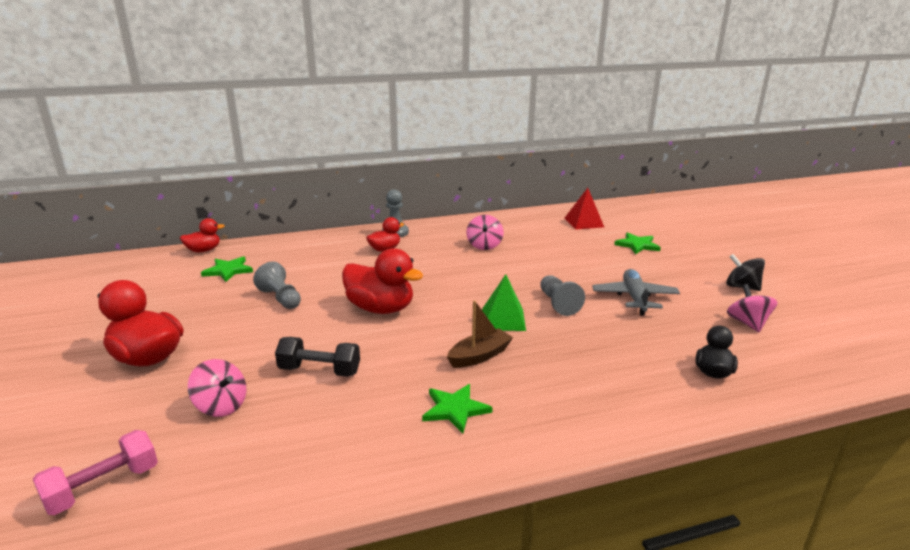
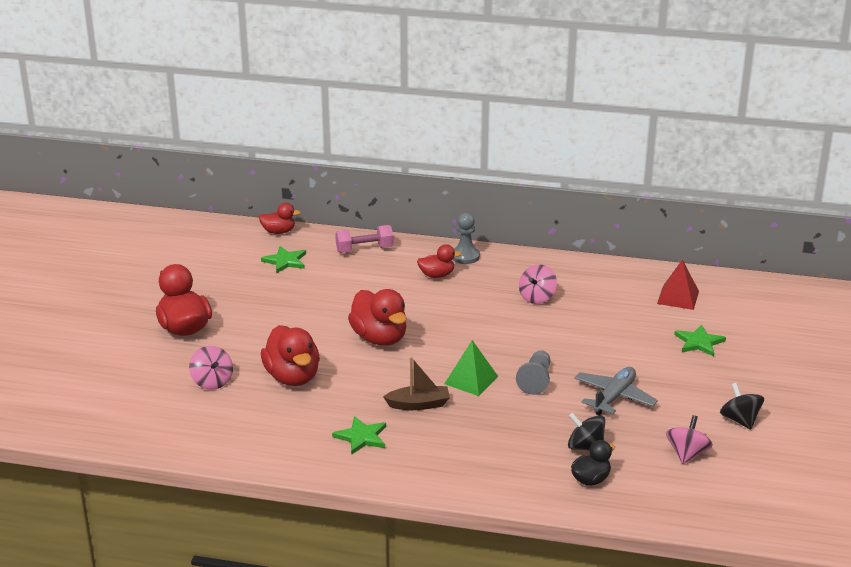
camera: 30 degrees right, 5 degrees up
(103, 487) = (121, 410): pink dumbbell -> pink dumbbell (364, 250)
(280, 298) = (308, 303): grey pawn -> none
(319, 371) = (292, 377): black dumbbell -> red duck
(668, 344) = (585, 447): none -> black spinning top

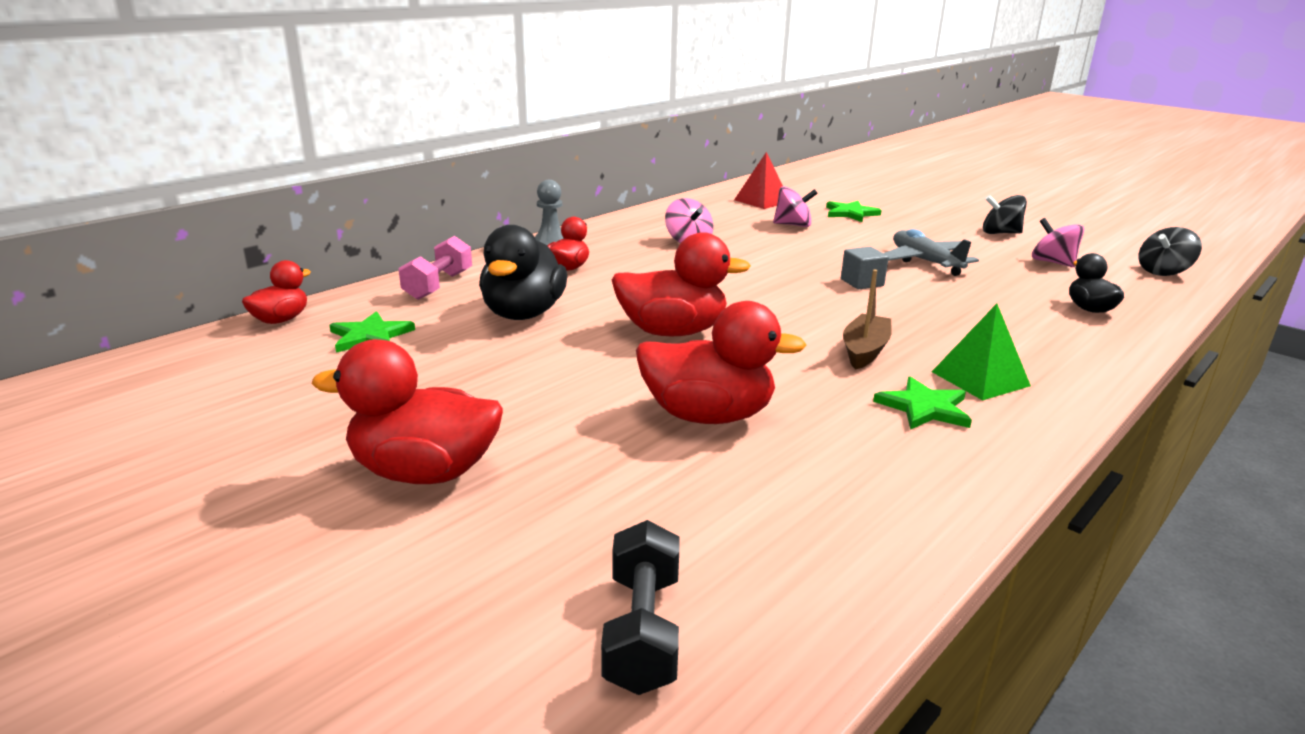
camera: 60 degrees left, 5 degrees down
(128, 409) = (642, 631): none -> black dumbbell
(212, 381) = (643, 492): pink spinning top -> pink spinning top (793, 225)
(355, 288) = (523, 314): none -> black duck
(471, 380) = (831, 310): green pyramid -> green pyramid (980, 378)
(535, 380) = (862, 282): grey pawn -> grey cube
(585, 447) = (1019, 295): black spinning top -> black spinning top (1163, 272)

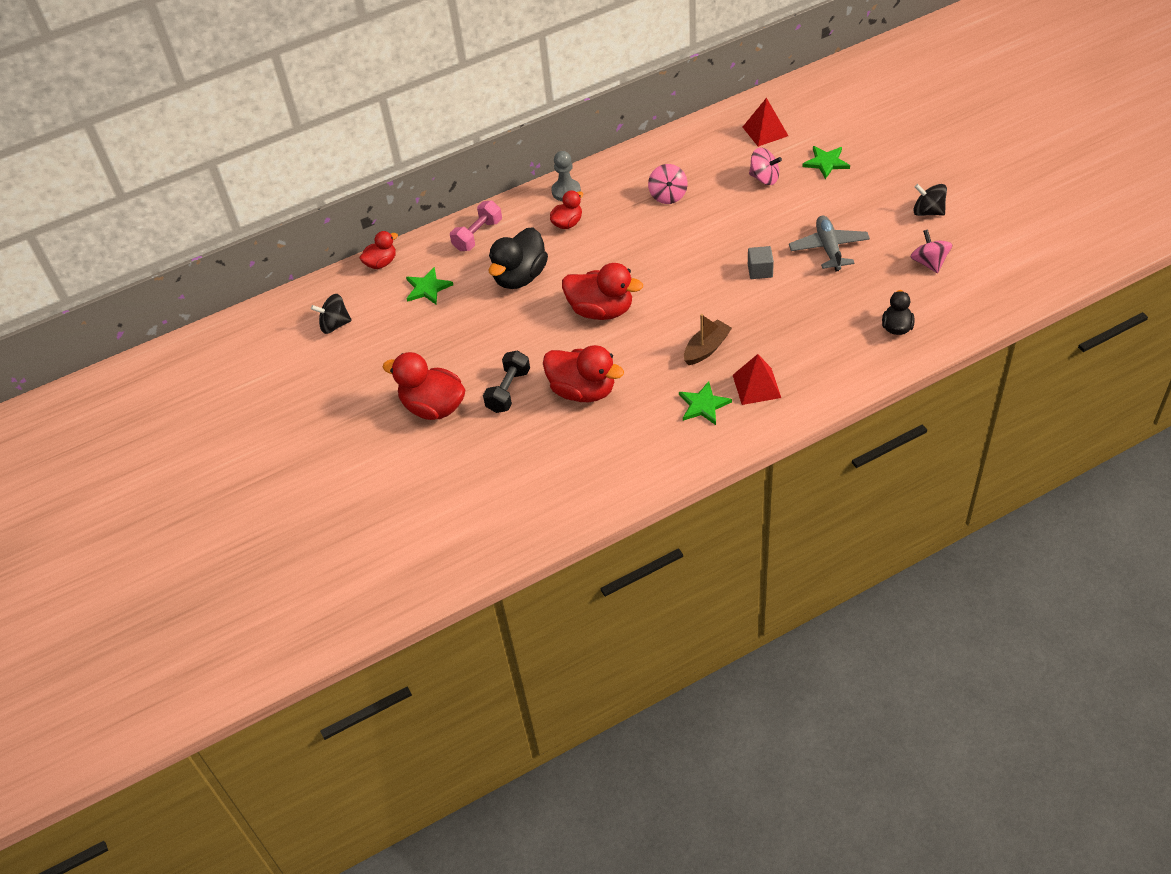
camera: 25 degrees right, 25 degrees up
(642, 631) = (494, 511): black dumbbell -> black dumbbell (508, 390)
(980, 378) = (756, 386): green pyramid -> red pyramid
(1163, 272) = (1006, 288): black spinning top -> black spinning top (335, 325)

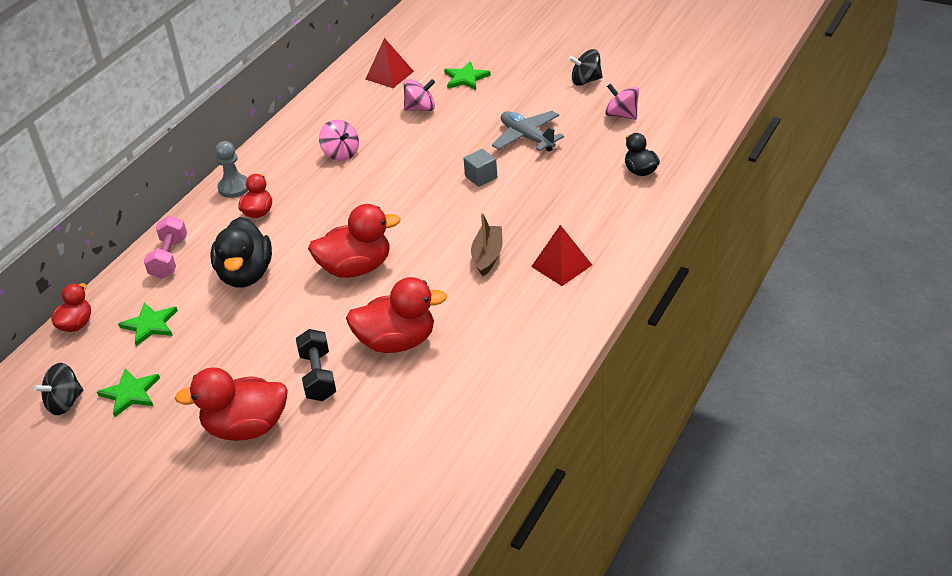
camera: 35 degrees left, 10 degrees down
(703, 405) = (526, 302): green star -> green star (130, 393)

